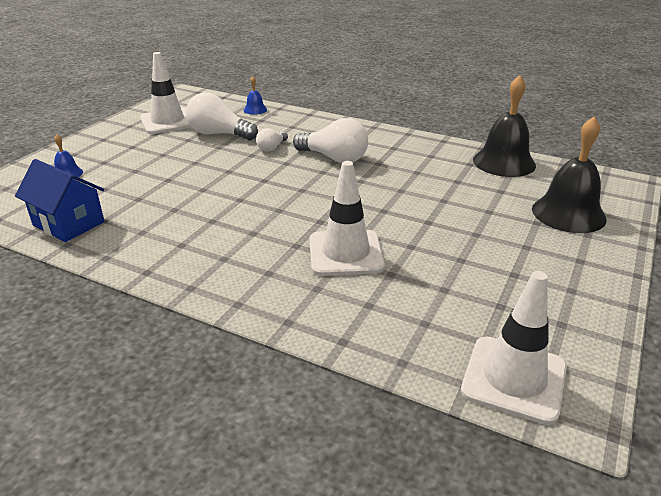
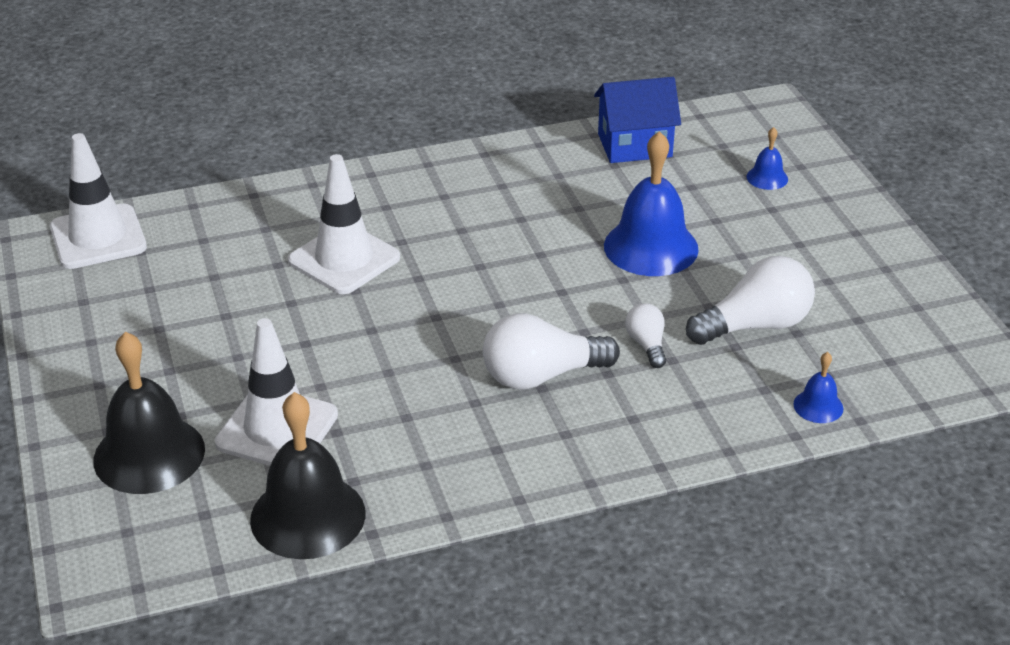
camera: 135 degrees right, 5 degrees up
(168, 121) = (863, 304): white traffic cone -> white traffic cone (277, 429)
(187, 175) = (651, 247): none -> blue bell

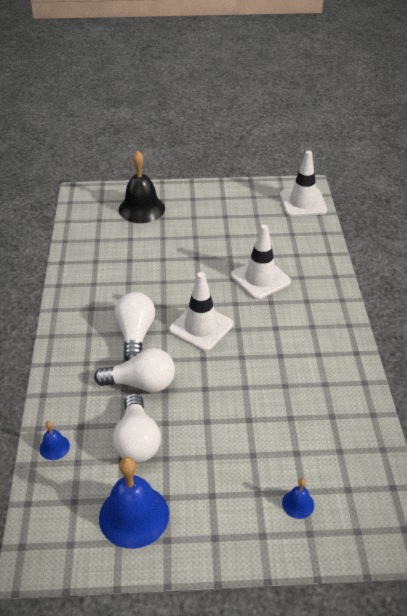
camera: 105 degrees right, 5 degrees up
(277, 429) = (139, 243): white traffic cone -> white traffic cone (201, 327)
(308, 516) = (82, 246): black bell -> none
(634, 145) = (355, 434): blue house -> none
(647, 345) = (141, 384): white light bulb -> white light bulb, size x1.88
(651, 247) = (232, 410): blue bell -> blue bell (134, 515)

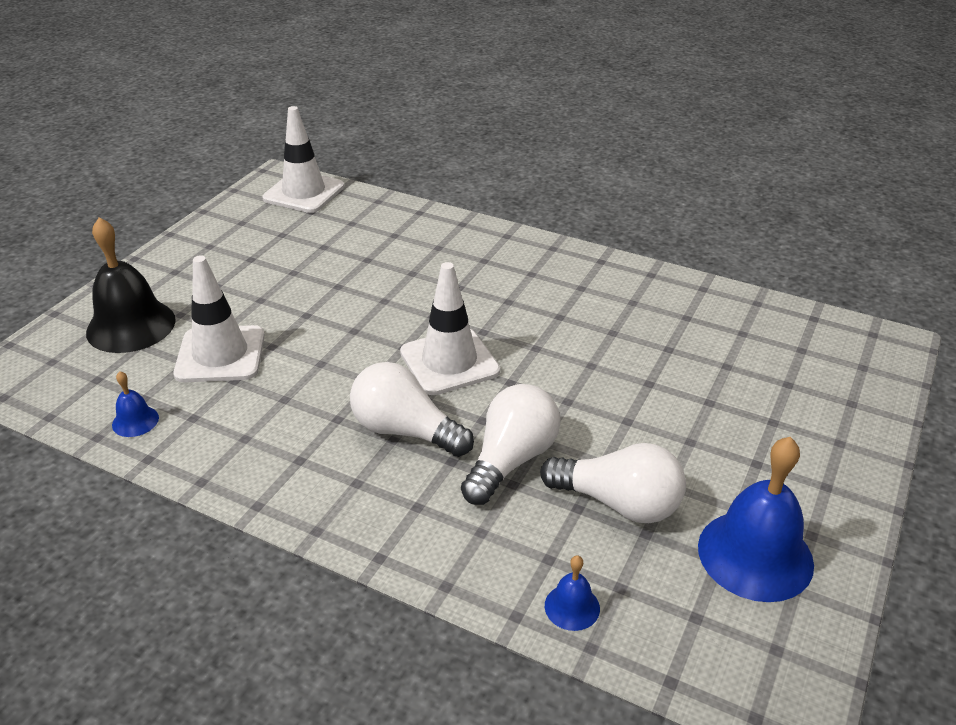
camera: 60 degrees left, 5 degrees down
(260, 279) = (408, 278): white traffic cone -> white traffic cone (220, 354)
(298, 504) = (805, 395): blue bell -> blue bell (135, 421)

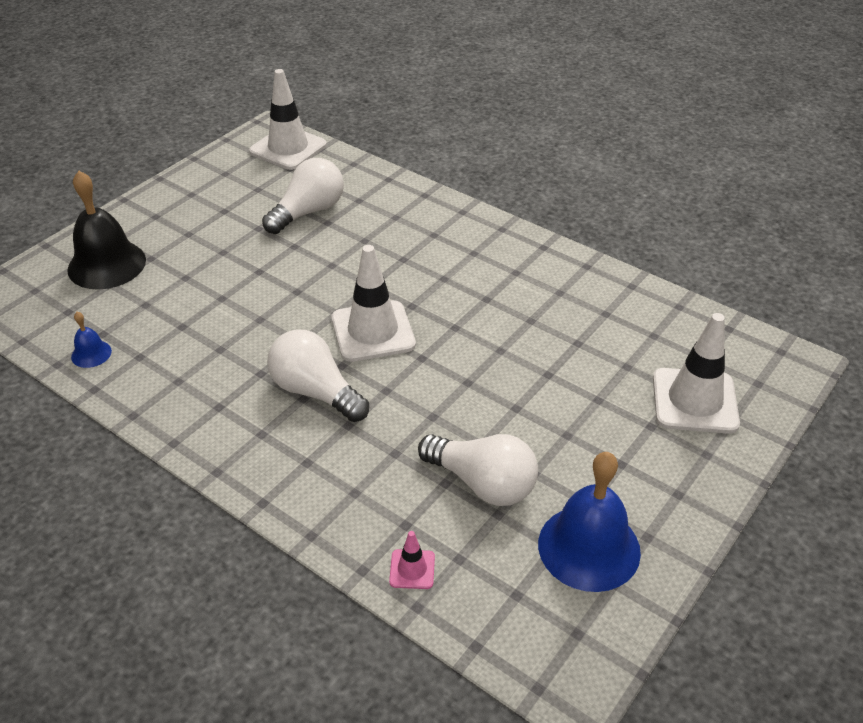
camera: 10 degrees right, 5 degrees up
(220, 354) = (176, 301): white traffic cone -> white traffic cone (694, 401)
(511, 460) = (400, 431): white light bulb -> white light bulb (308, 212)
(572, 607) = (412, 569): blue bell -> pink traffic cone

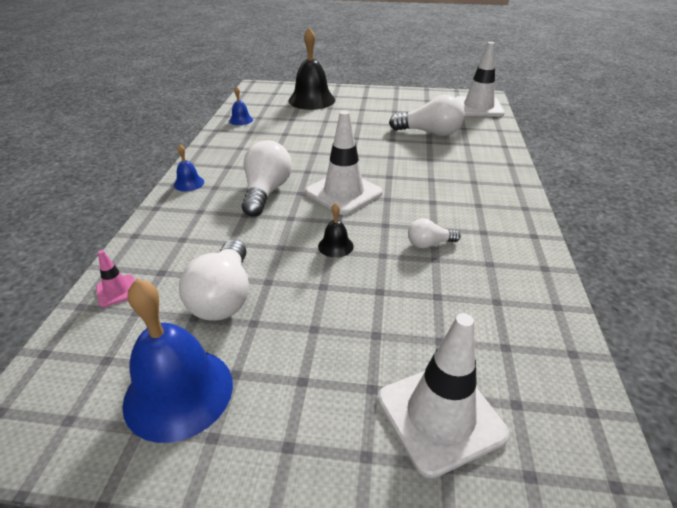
camera: 60 degrees right, 5 degrees down
(229, 456) = (189, 183): none -> blue bell
(462, 375) = (335, 246): none -> black bell
(507, 313) = (429, 244): none -> white light bulb

